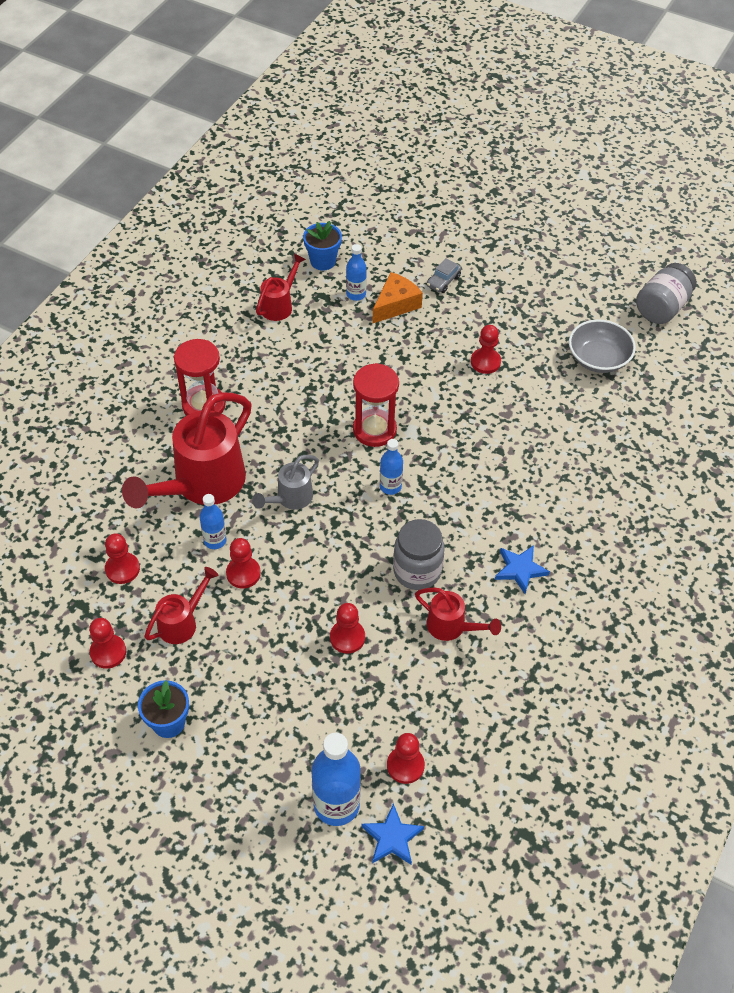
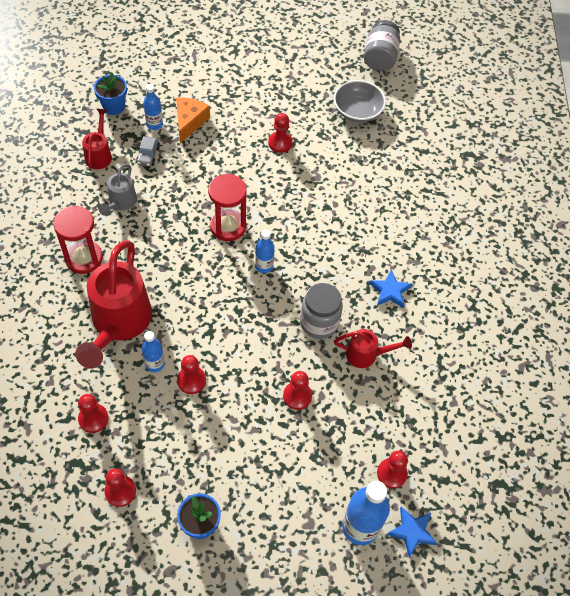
camera: 30 degrees left, 5 degrees up
(182, 622) = (166, 440): red watering can -> none
(290, 499) = (194, 306): grey watering can -> grey watering can (121, 203)
(443, 281) = (215, 91): grey car -> grey car (148, 155)

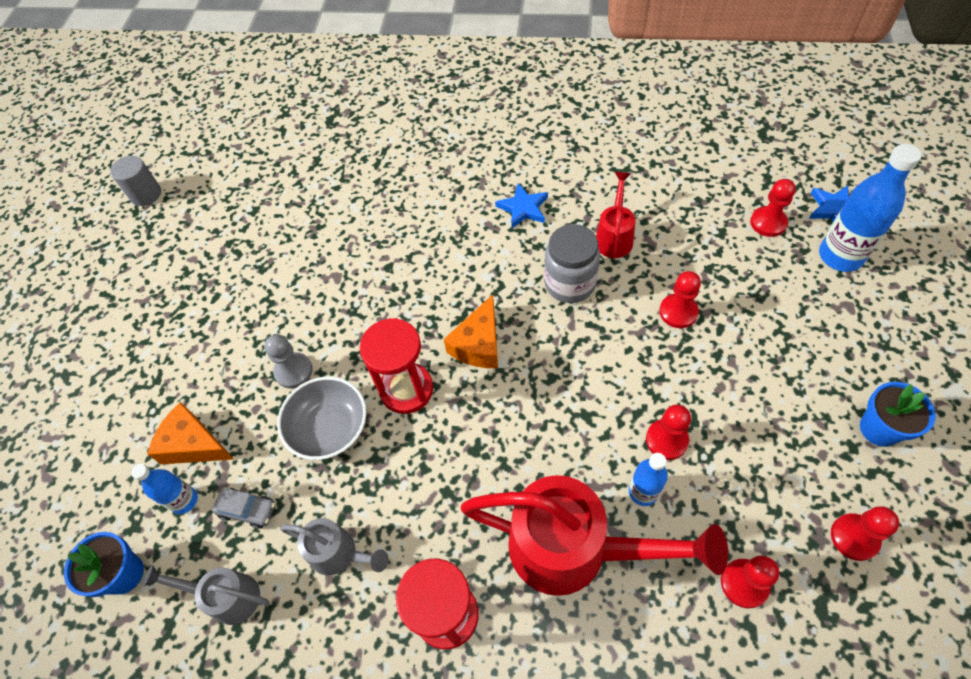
camera: 75 degrees left, 0 degrees up
(99, 154) = (227, 596): red watering can -> grey watering can
(240, 163) = (293, 371): none -> grey pawn
(264, 266) = (478, 344): blue bottle -> orange cheese
(280, 143) = (266, 318): red pawn -> none
(357, 111) = (233, 224): grey bowl -> grey bowl (329, 428)
(380, 57) = (146, 194): grey jar -> grey cylinder

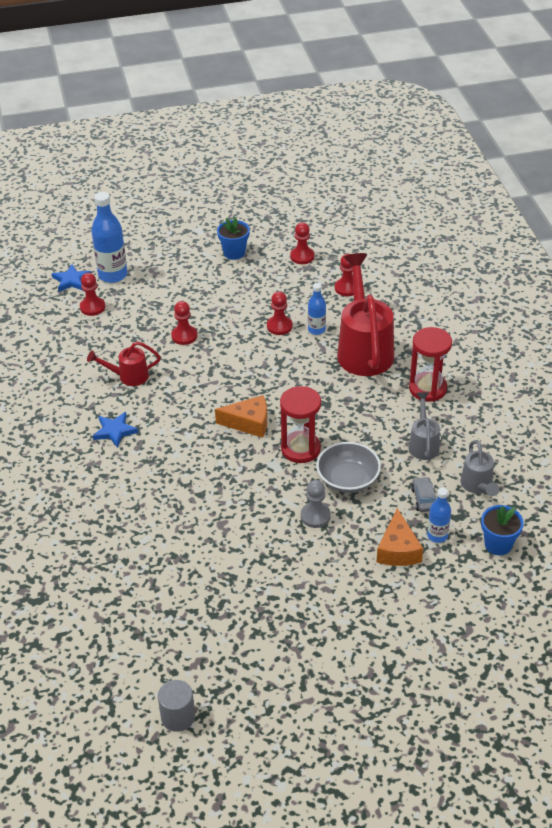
camera: 115 degrees left, 15 degrees down
(570, 283) = (179, 390): grey jar -> none

